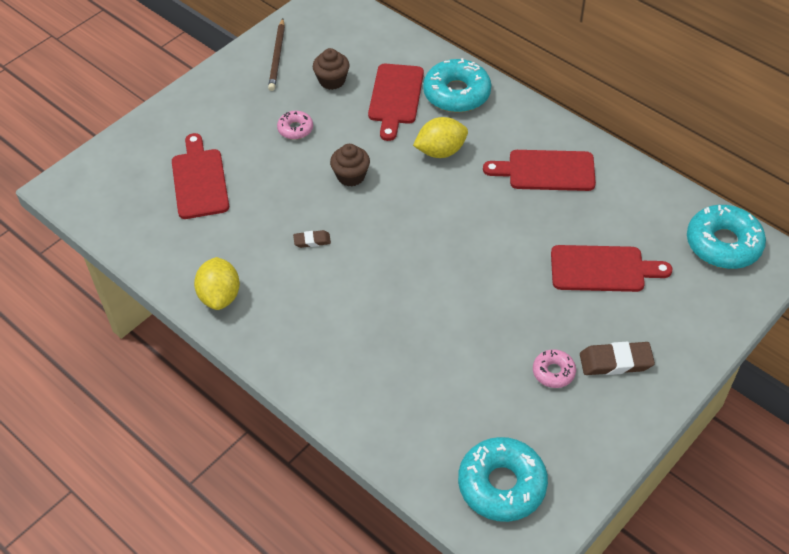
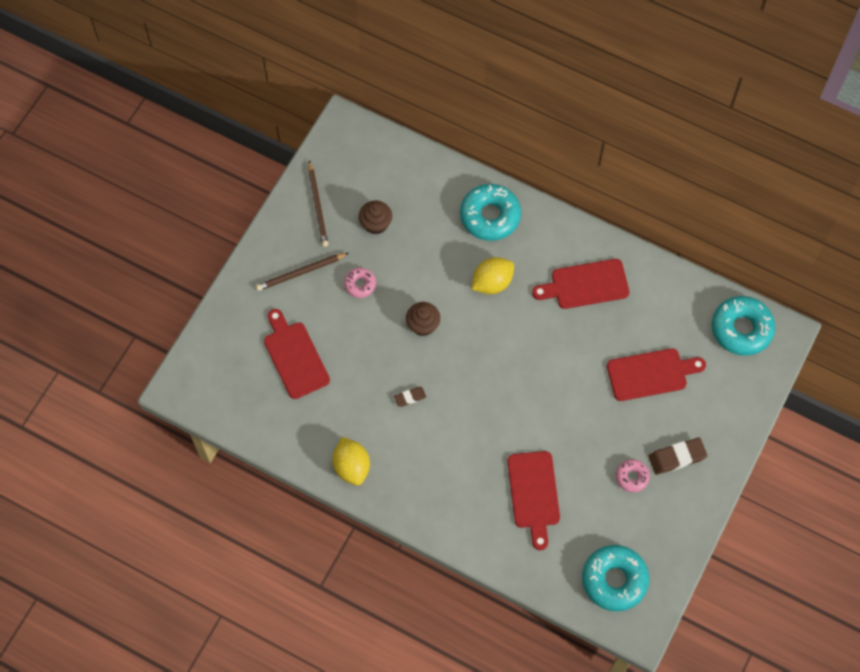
camera: 15 degrees left, 15 degrees up
(237, 108) = (301, 272): none -> brown pencil
(395, 97) = (437, 231): red cutting board -> red cutting board (534, 494)

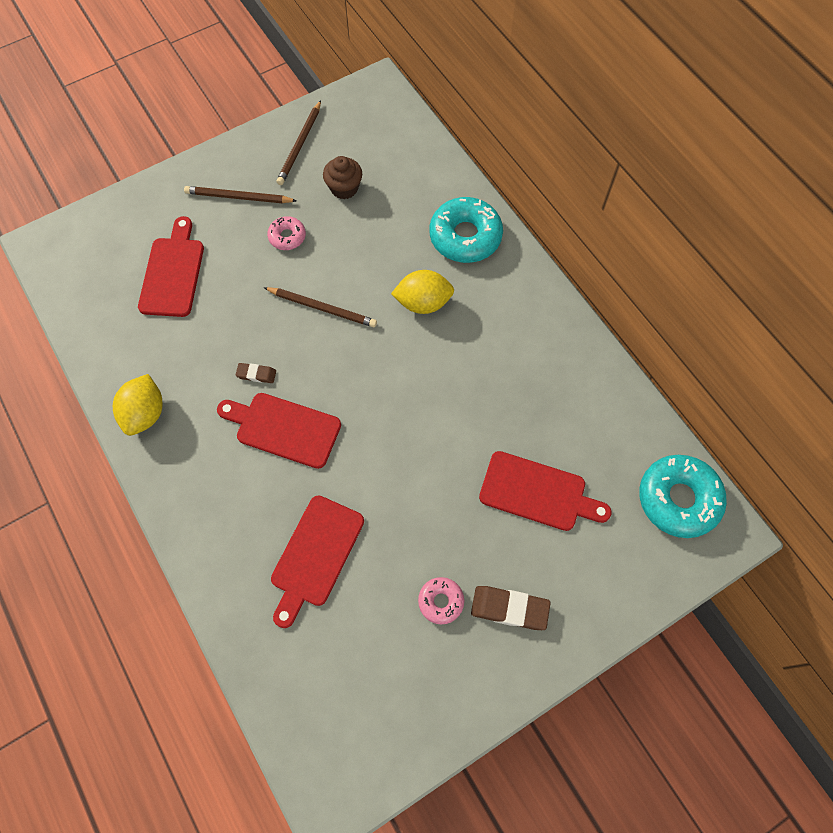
camera: 30 degrees right, 0 degrees up
(423, 325) = (322, 308): brown cupcake -> brown pencil
(585, 285) = (523, 356): red cutting board -> red cutting board (283, 429)
(614, 580) = (339, 717): turquoise donut -> none

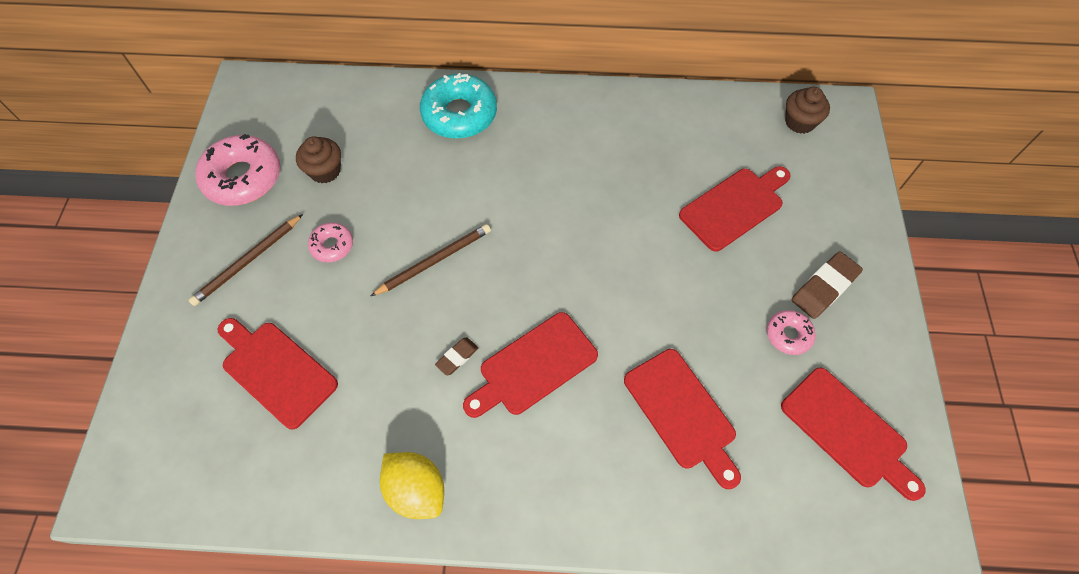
camera: 55 degrees left, 5 degrees down
(300, 145) = (243, 178): brown pencil -> pink donut
(384, 693) = (848, 431): none -> red cutting board
(423, 303) = (496, 181): yellow lemon -> none
(678, 499) = (799, 122): turquoise donut -> brown cupcake

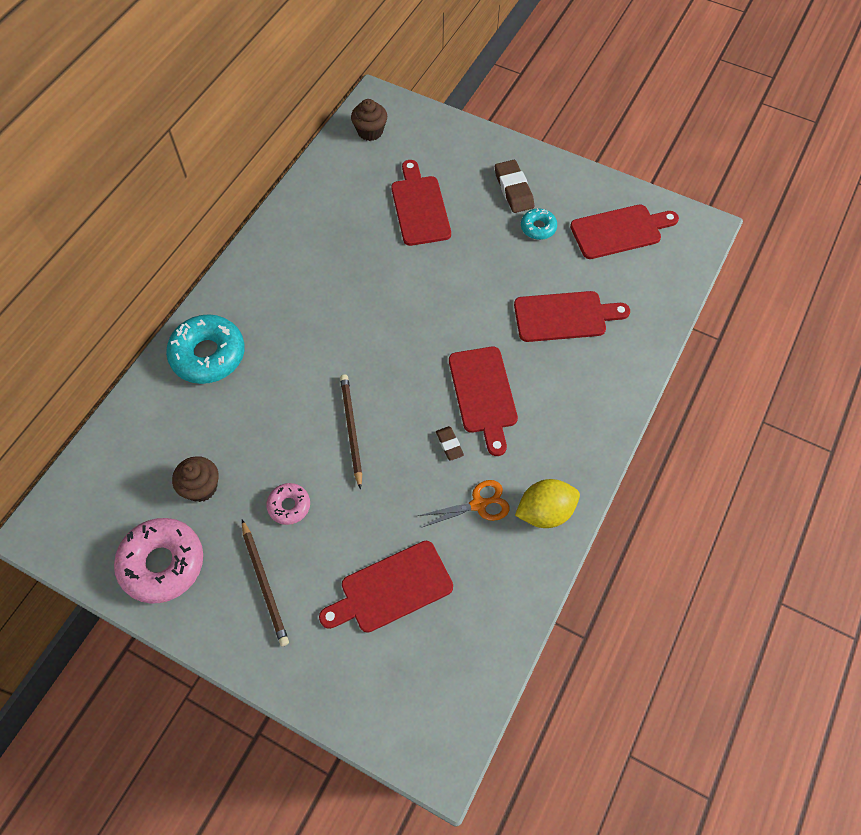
camera: 65 degrees left, 0 degrees up
(398, 415) = (478, 504): none -> orange scissors
(788, 335) = (538, 228): pink donut -> turquoise donut

